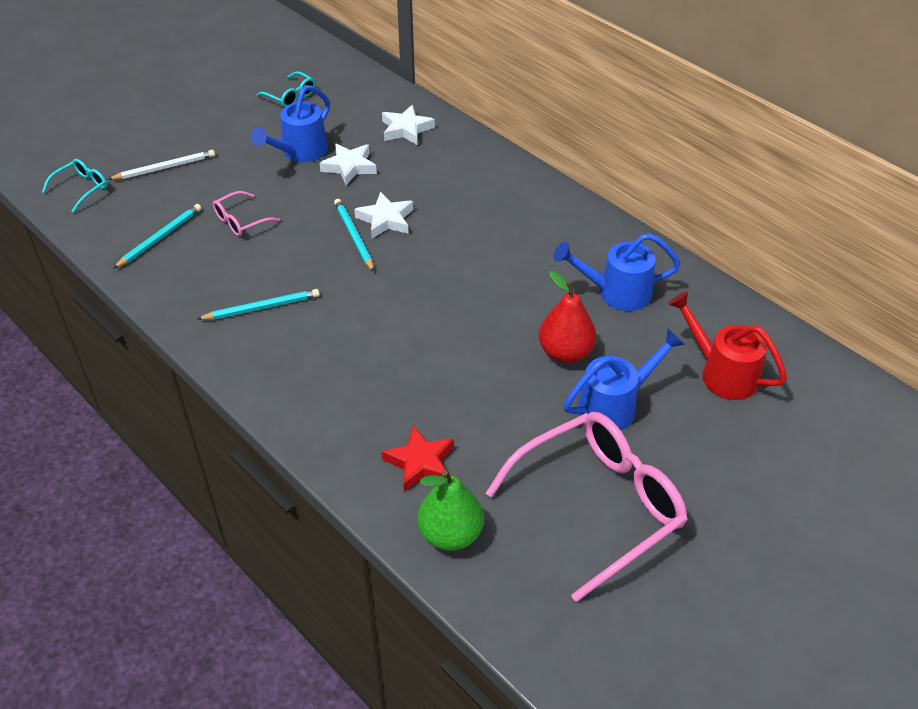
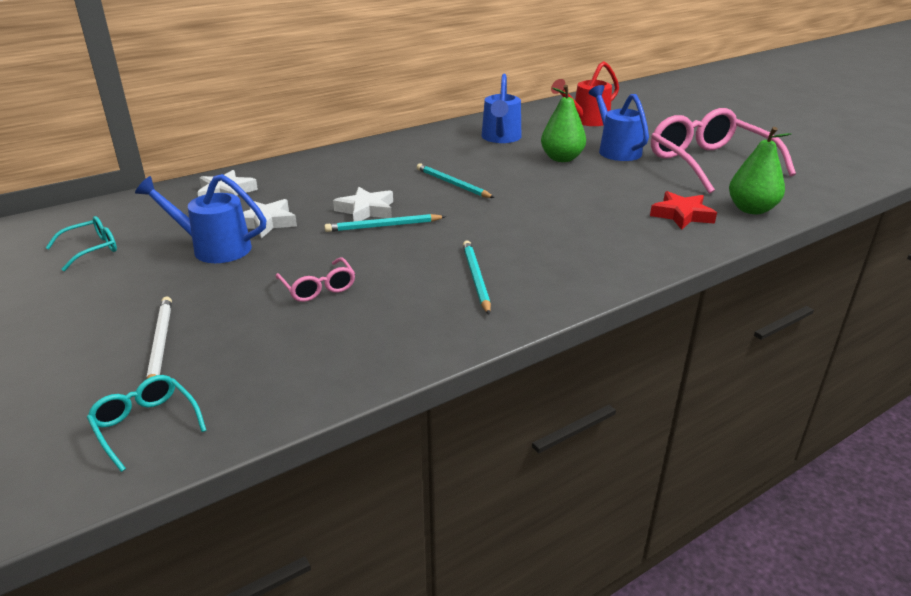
camera: 80 degrees left, 15 degrees down
(160, 238) = (317, 346): turquoise pencil -> turquoise pencil (452, 184)
(300, 152) = (214, 248): blue watering can -> blue watering can turned 150 degrees clockwise
(565, 352) = (561, 158): red pear -> green pear

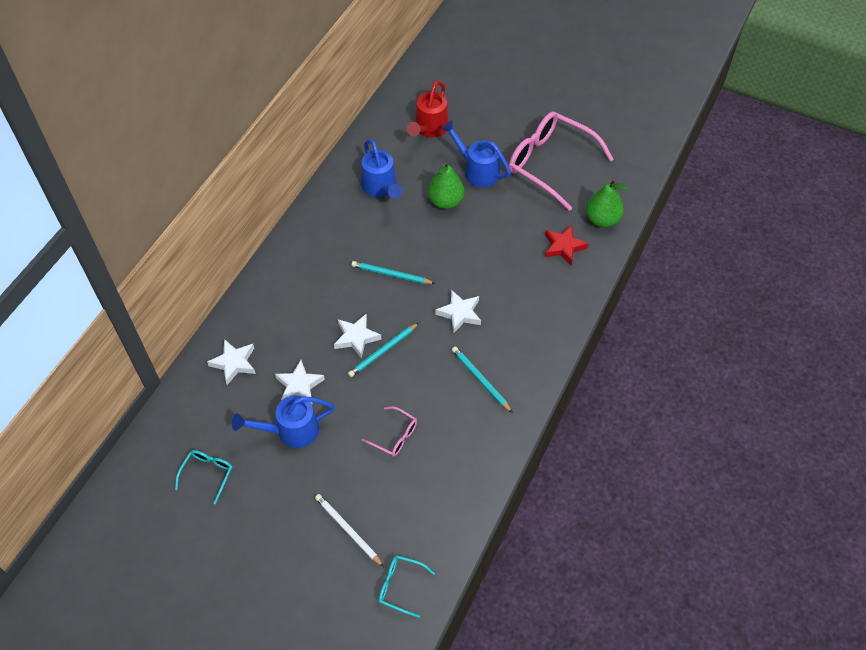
camera: 30 degrees left, 25 degrees up
(502, 226) = (459, 313): none -> white star

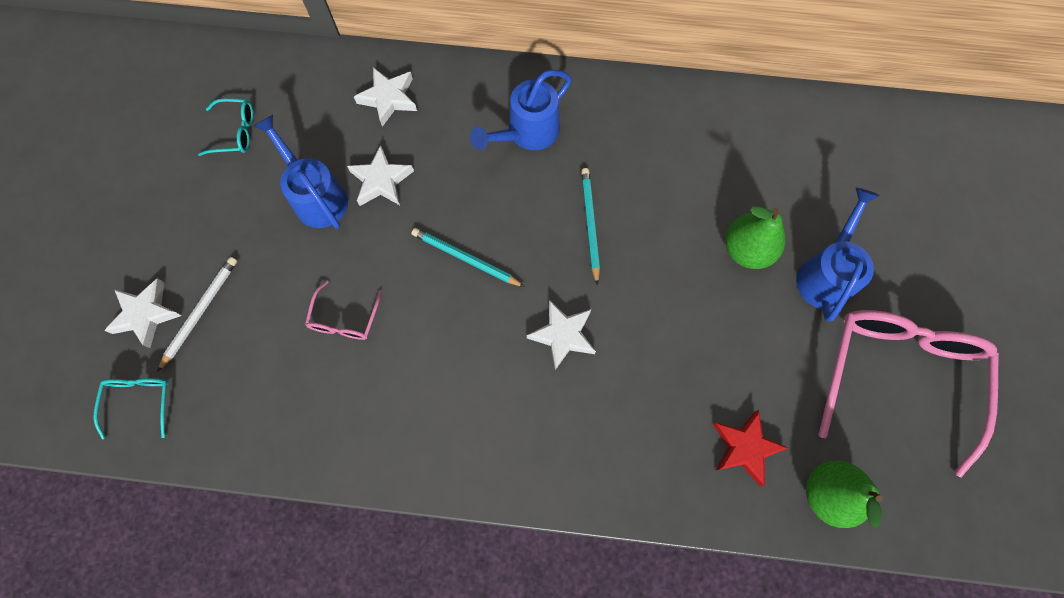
camera: 70 degrees right, 15 degrees up
(356, 337) = (474, 219): white star -> white star (146, 314)
(381, 188) = (728, 158): blue watering can -> blue watering can (527, 133)
(429, 129) = (867, 181): red watering can -> none
(480, 380) = (465, 400): turquoise pencil -> none

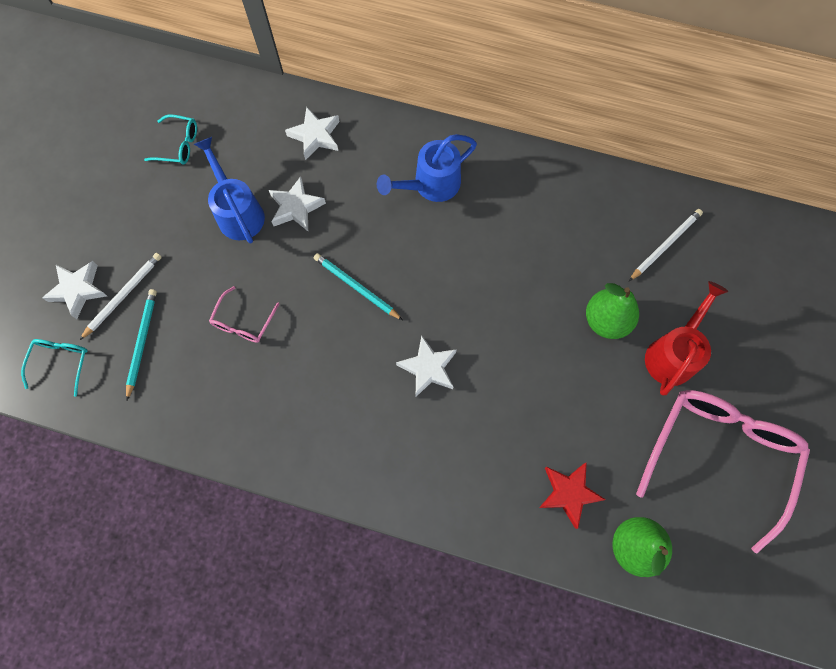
camera: 10 degrees right, 0 degrees up
(590, 224) = (470, 275): turquoise pencil -> turquoise pencil (142, 342)
(793, 158) = (665, 245): none -> white pencil
(826, 274) = (673, 354): blue watering can -> red watering can

